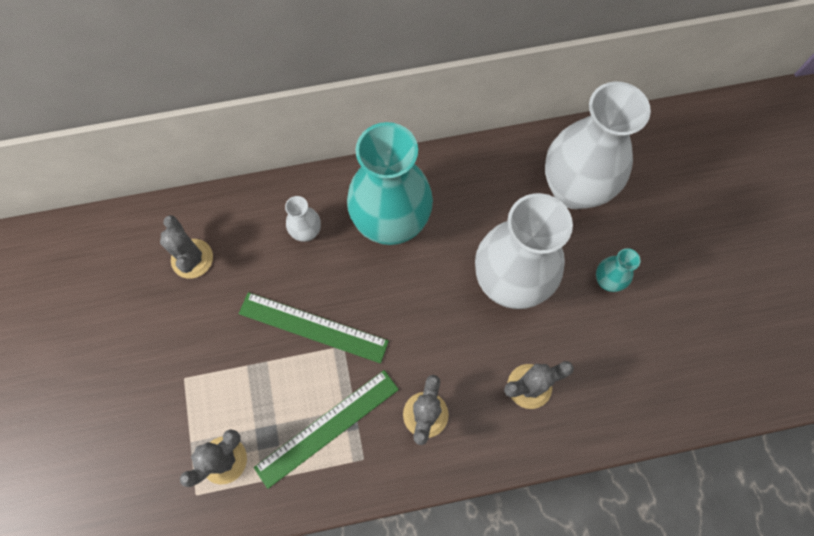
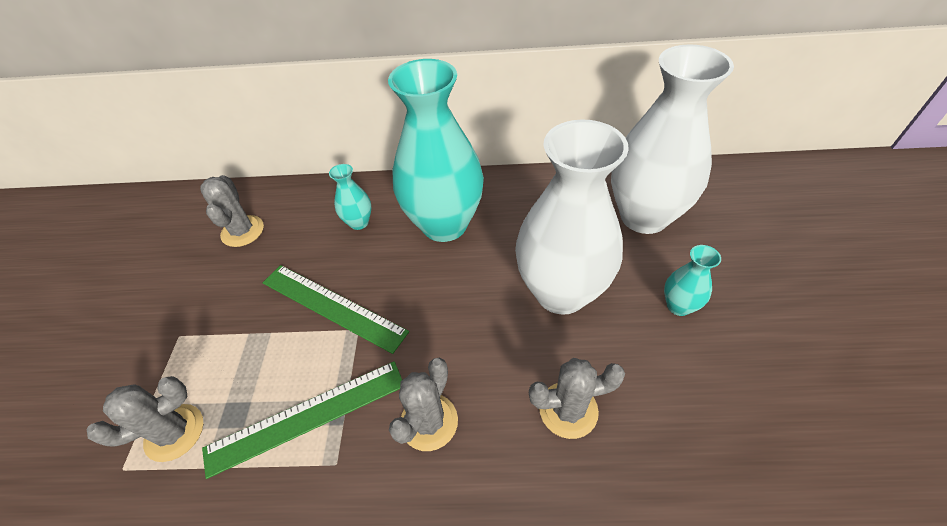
camera: 15 degrees right, 20 degrees down
(306, 232) = (359, 222): white vase -> turquoise vase

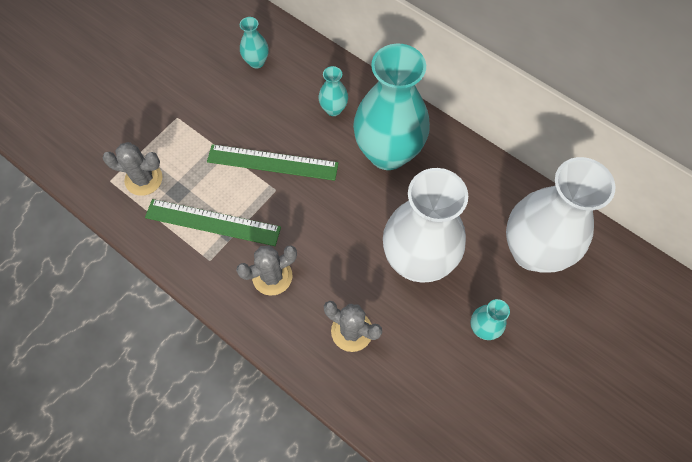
camera: 35 degrees right, 15 degrees up
(242, 231) = (256, 62): grey cactus -> turquoise vase
(332, 306) = (272, 162): green ruler -> green ruler turned 60 degrees counterclockwise

